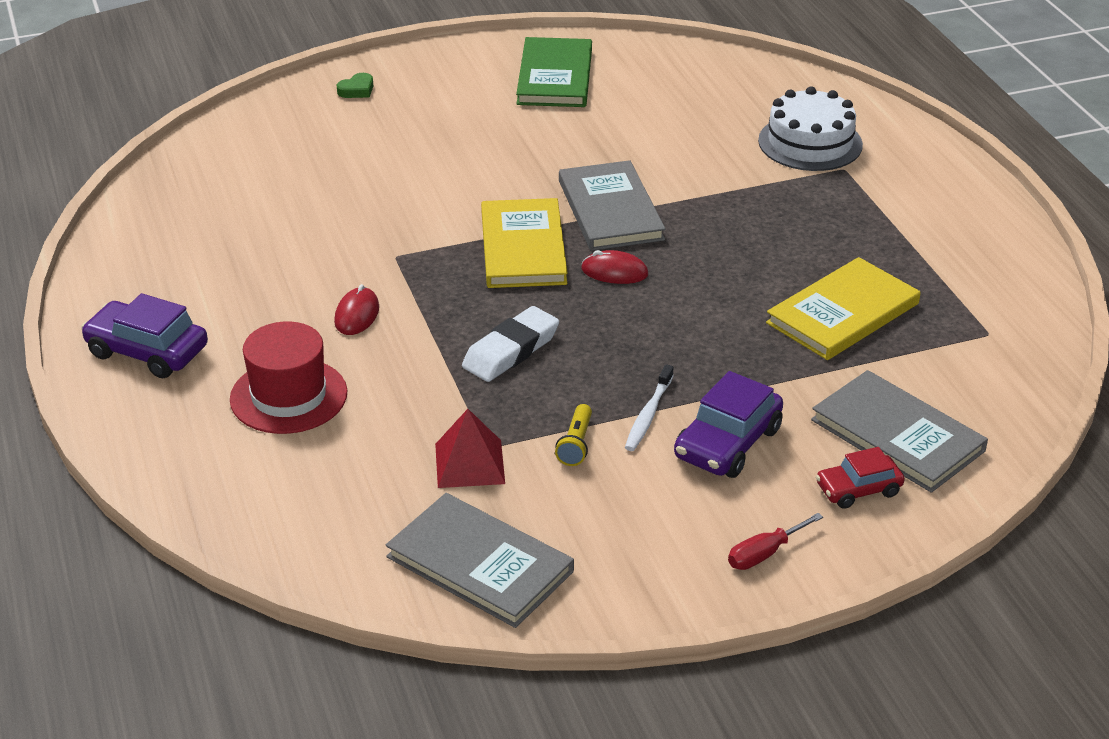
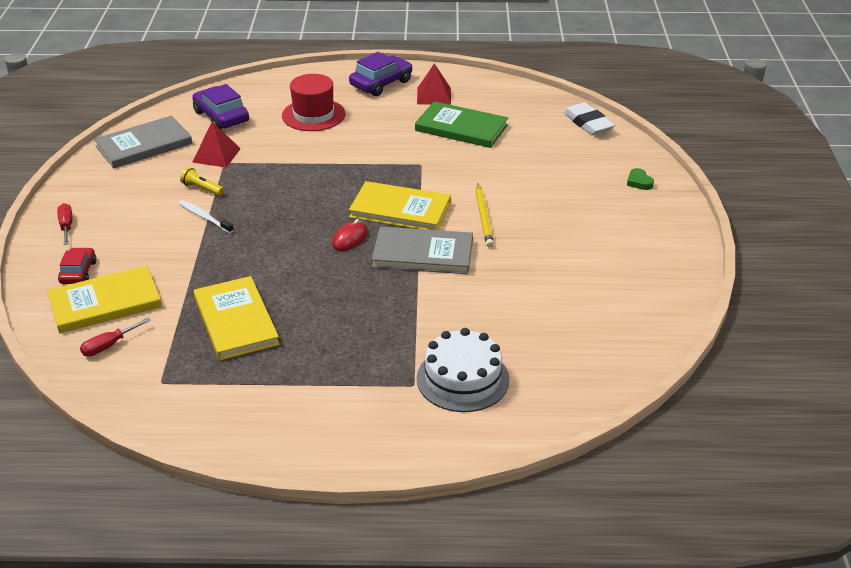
camera: 110 degrees right, 0 degrees up
(175, 288) = (434, 96): none -> red pyramid
(357, 315) = (370, 143): red mouse -> none
(502, 182) = (483, 217): none -> yellow pencil
(511, 350) = (299, 185): white eraser -> white eraser (587, 123)
(555, 77) = (627, 272): green book -> green book (461, 128)
(727, 443) = (157, 238): purple car -> purple car (221, 117)
(897, 435) = (105, 303): grey book -> yellow book
(969, 398) = (108, 346): none -> red screwdriver

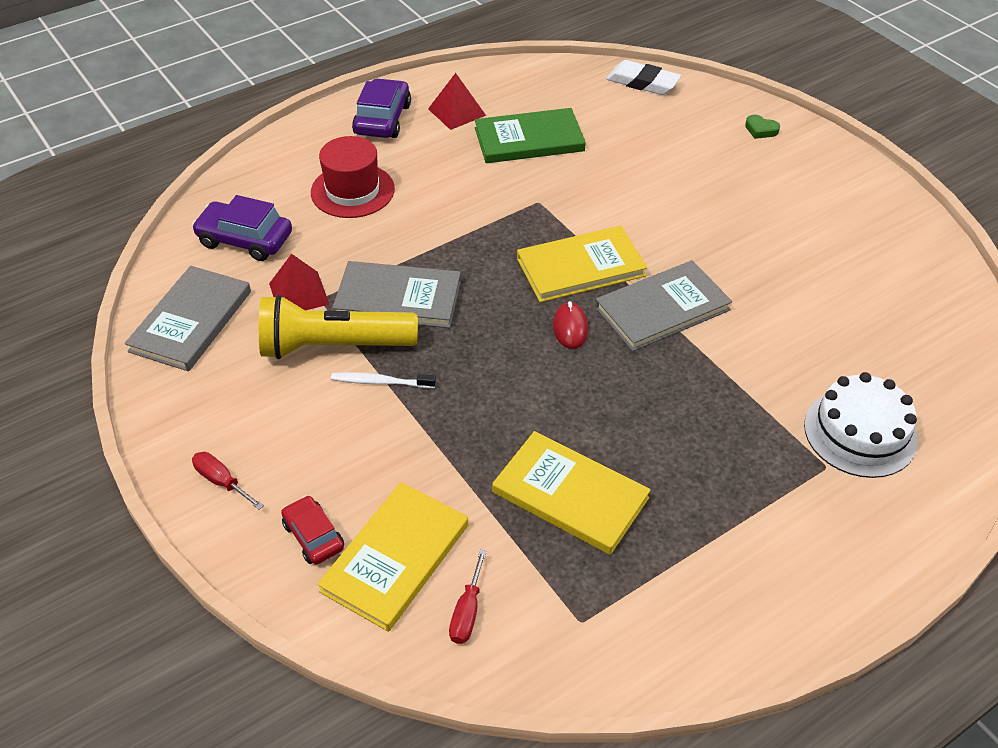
camera: 35 degrees left, 10 degrees up
(202, 189) = (334, 346): yellow flashlight -> yellow flashlight, size x2.45
(268, 180) = (398, 298): none -> grey book
(483, 217) = (670, 236): yellow pencil -> none

